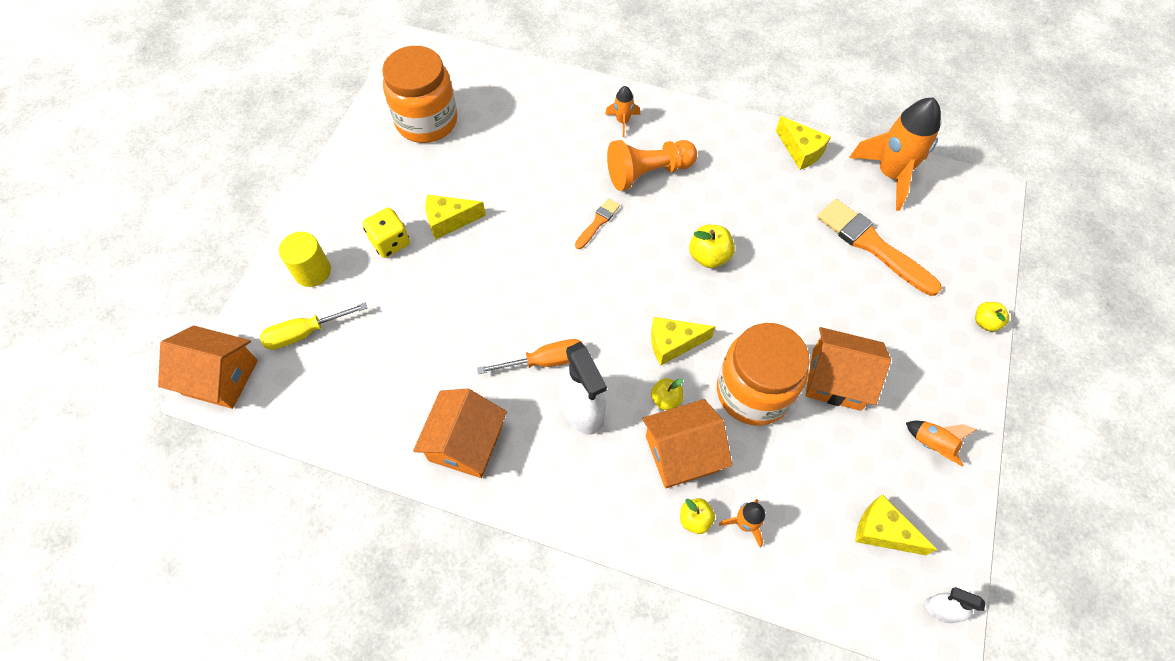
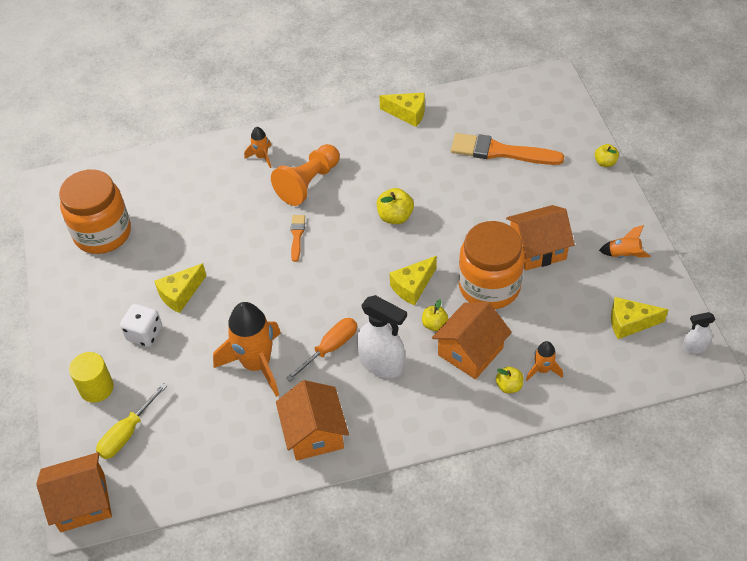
camera: 30 degrees left, 10 degrees down
(390, 242) = (144, 334): yellow dice -> white dice
(890, 174) = (480, 99): orange rocket -> orange rocket (257, 364)

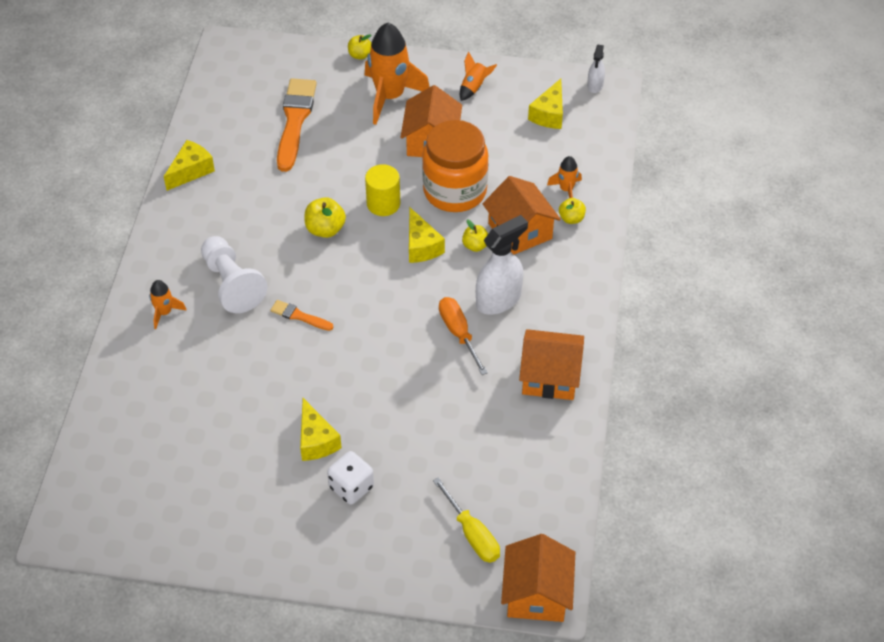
camera: 70 degrees left, 0 degrees up
(96, 388) = (399, 549): yellow cylinder -> yellow cylinder (383, 204)
(102, 233) = (179, 493): orange jar -> none
(257, 364) = (445, 398): orange rocket -> orange rocket (390, 96)
(308, 183) = (232, 284): orange pawn -> white pawn
(500, 152) = (295, 121): orange brush -> orange brush turned 150 degrees clockwise

